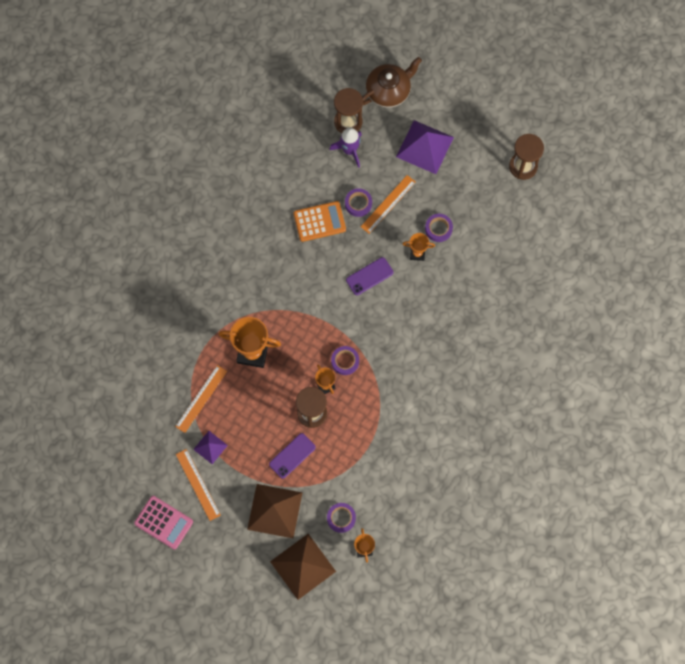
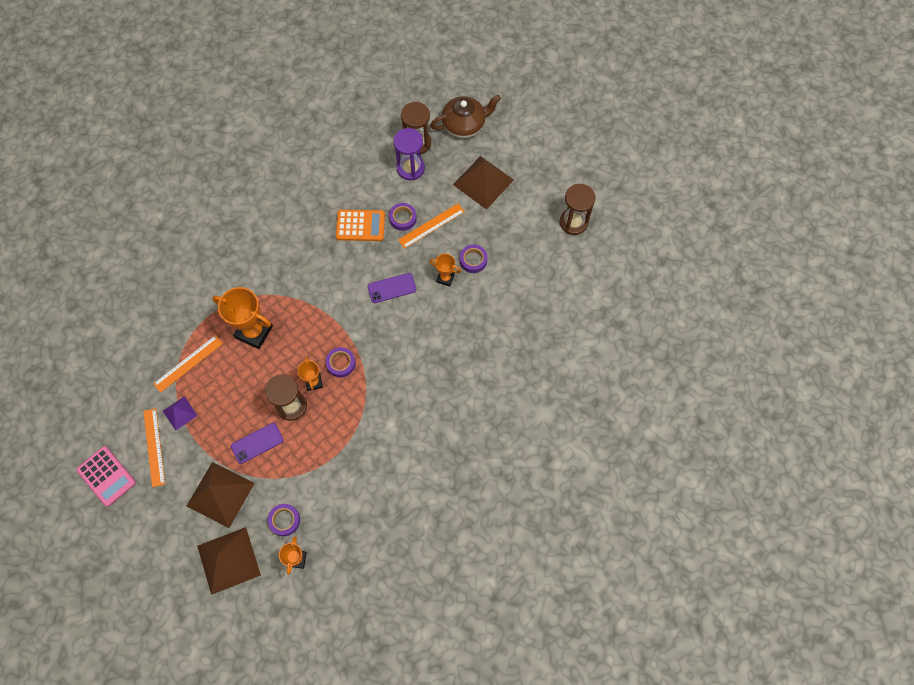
camera: 15 degrees right, 5 degrees down
(349, 150) = (410, 168): purple rocket -> purple hourglass
(424, 147) = (483, 182): purple pyramid -> brown pyramid

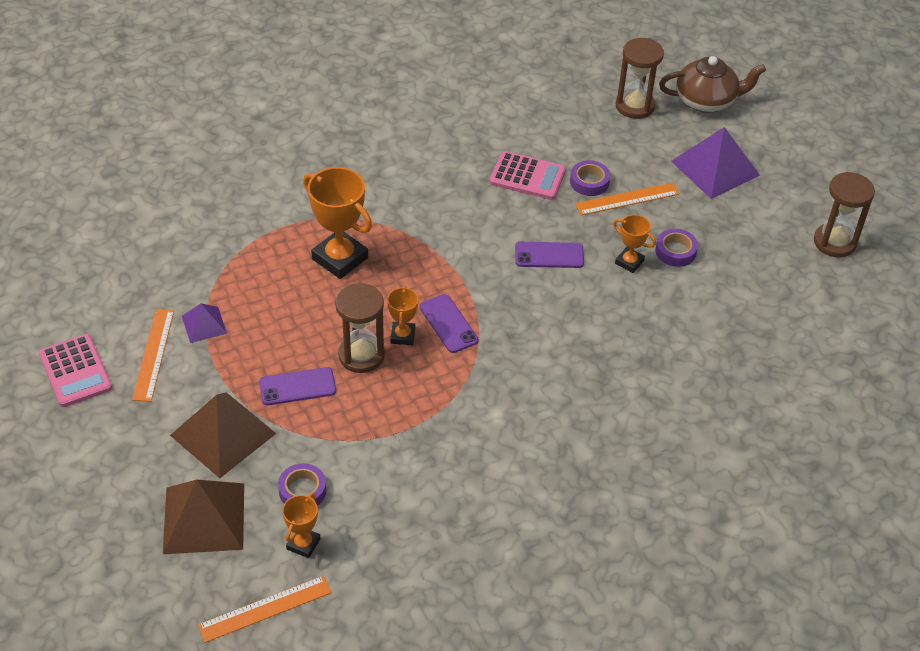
camera: 15 degrees right, 20 degrees down
(188, 363) = (237, 271): orange ruler -> orange ruler (265, 609)
(341, 363) = (448, 324): purple tape -> purple phone
(360, 226) = (527, 176): orange calculator -> pink calculator
(410, 168) = (617, 130): purple hourglass -> none
(483, 182) = (715, 168): brown pyramid -> purple pyramid

